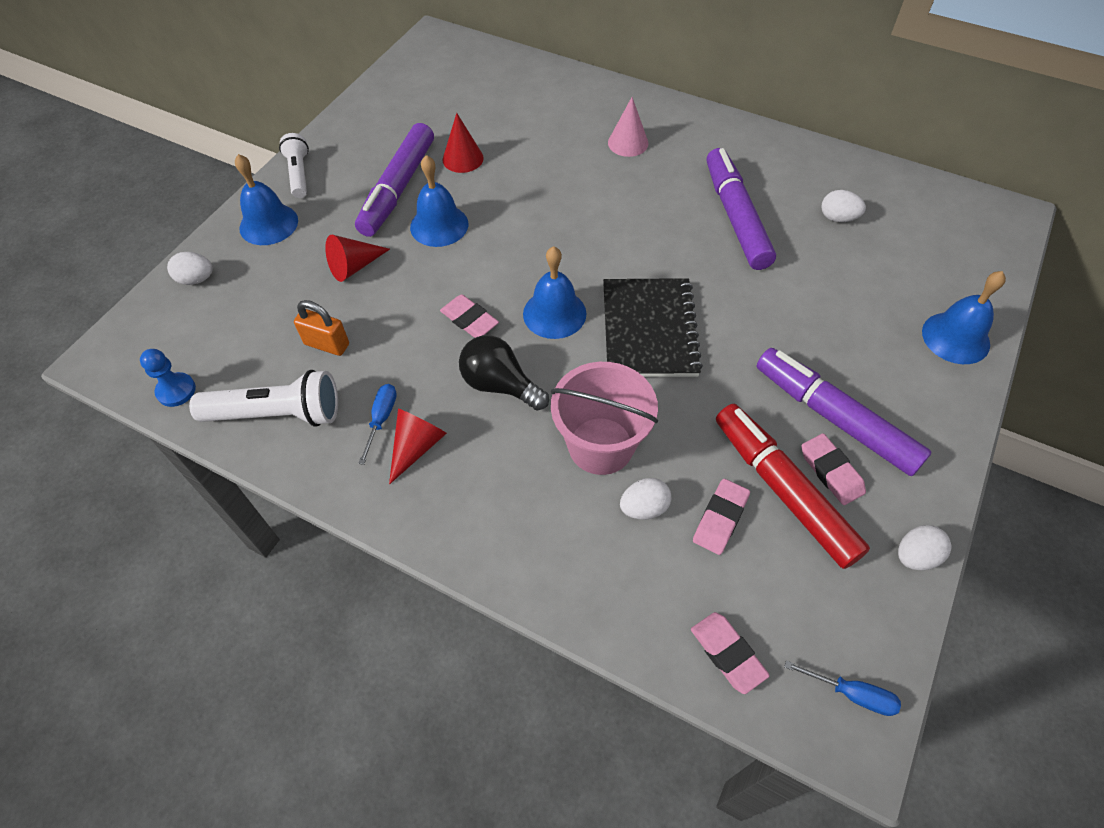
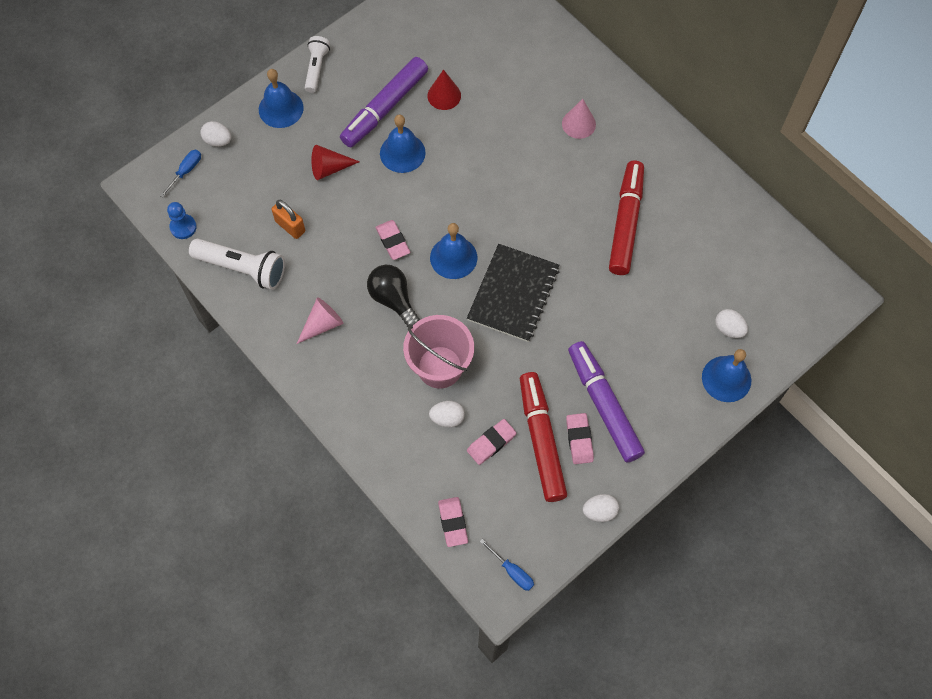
camera: 20 degrees right, 10 degrees up
(381, 419) = (307, 296): blue screwdriver -> blue screwdriver (186, 171)
(416, 447) = (322, 324): red cone -> pink cone
(736, 217) = (626, 222): purple marker -> red marker
(838, 218) = (703, 251): white egg -> white egg (728, 329)

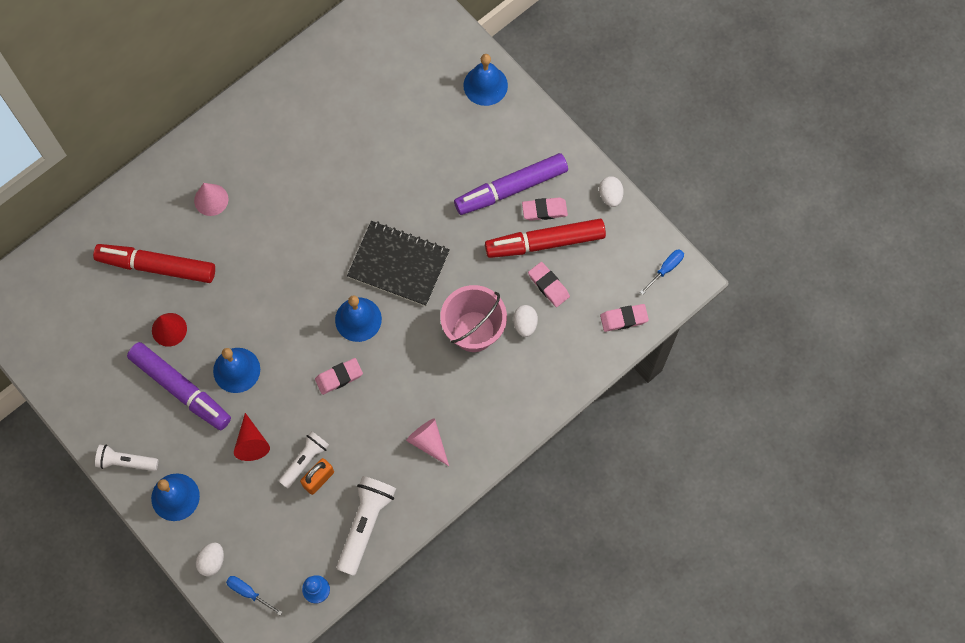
camera: 90 degrees left, 5 degrees up
(309, 214) = (305, 460): none -> white flashlight
(393, 299) = (402, 375): black light bulb -> none
(626, 222) = (324, 161): red marker -> red marker (157, 266)
(728, 329) = (437, 79): white egg -> none

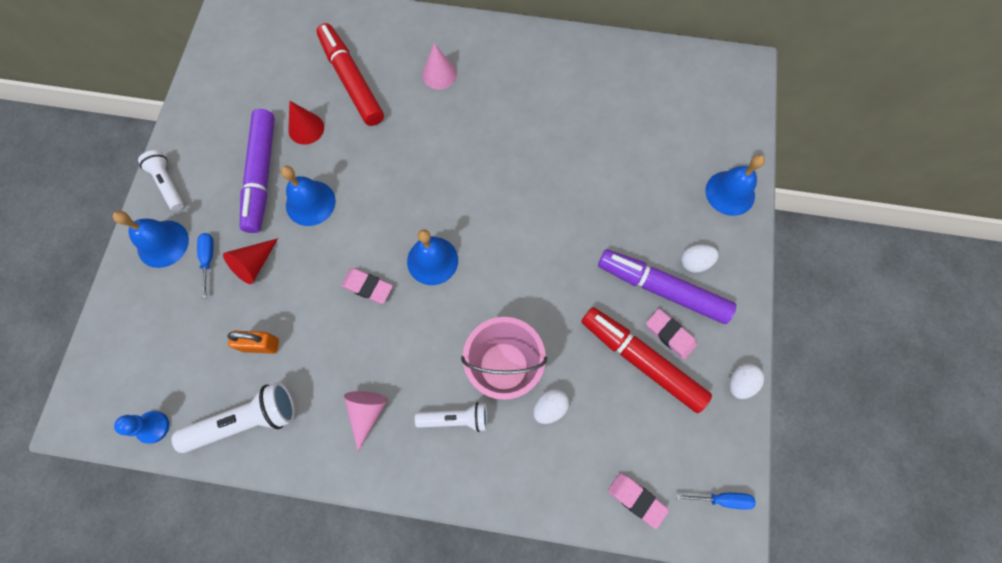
camera: 50 degrees right, 0 degrees up
(212, 561) = (123, 317): white egg -> white egg (694, 262)
(248, 592) = (112, 370): blue screwdriver -> blue screwdriver (208, 259)
(305, 460) = (270, 320): white flashlight -> white flashlight (455, 419)
(398, 264) = (509, 253): black notebook -> none
(548, 285) = (604, 398): pink eraser -> none

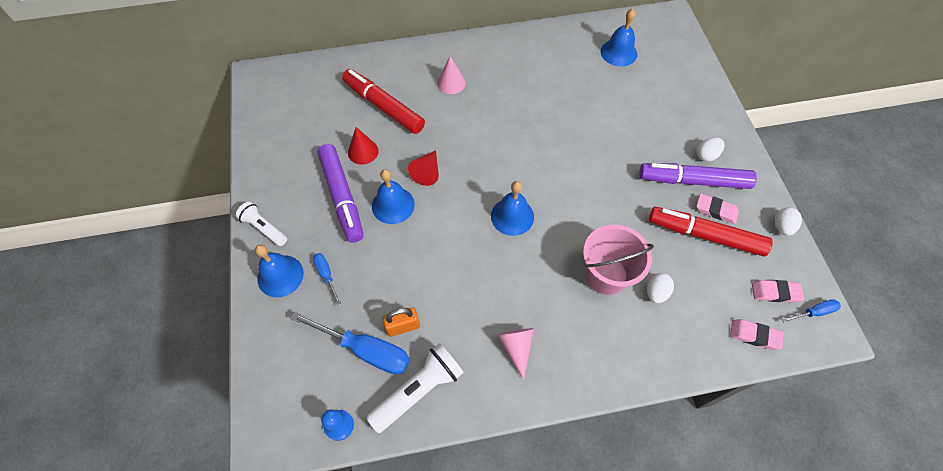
camera: 20 degrees left, 10 degrees down
(212, 357) = (365, 350): none -> blue screwdriver
(254, 264) = (368, 266): red cone -> red cone (427, 172)
(367, 287) = (470, 252): pink eraser -> pink eraser (775, 292)
(455, 419) = (589, 326): white flashlight -> none
(730, 193) = (705, 101): blue bell -> blue bell (618, 52)

